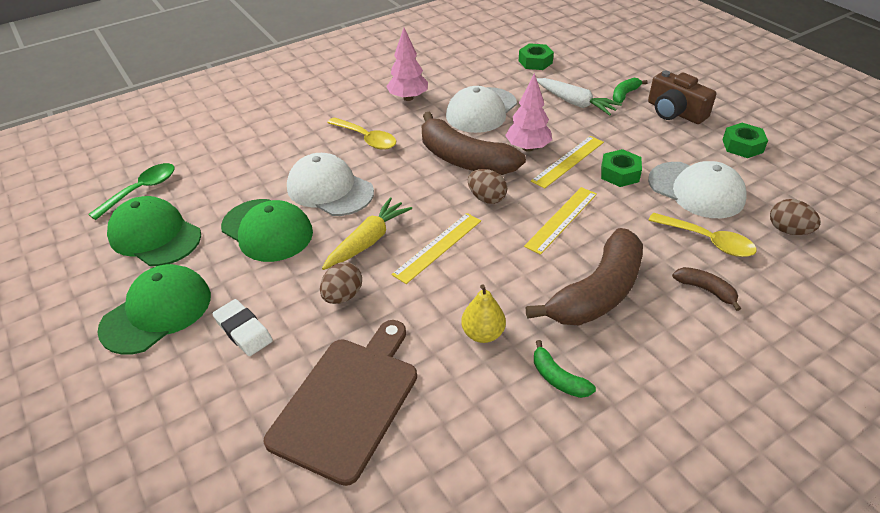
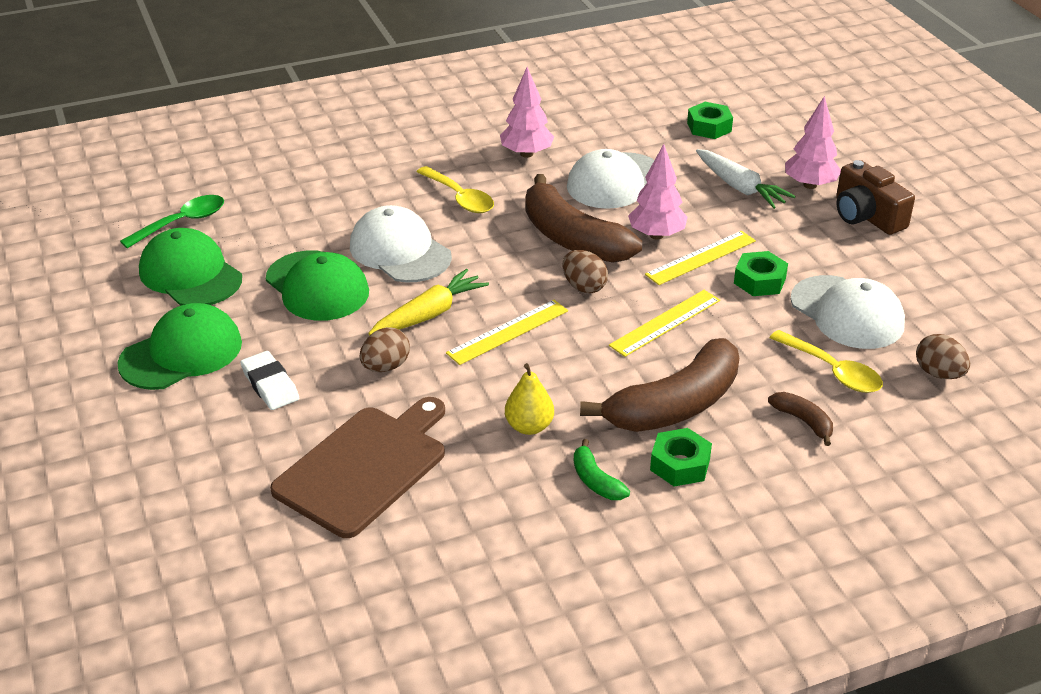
camera: 10 degrees right, 5 degrees down
(624, 95) = (810, 185): green banana -> pink tree
(742, 146) = (934, 269): green nut -> green nut (680, 464)

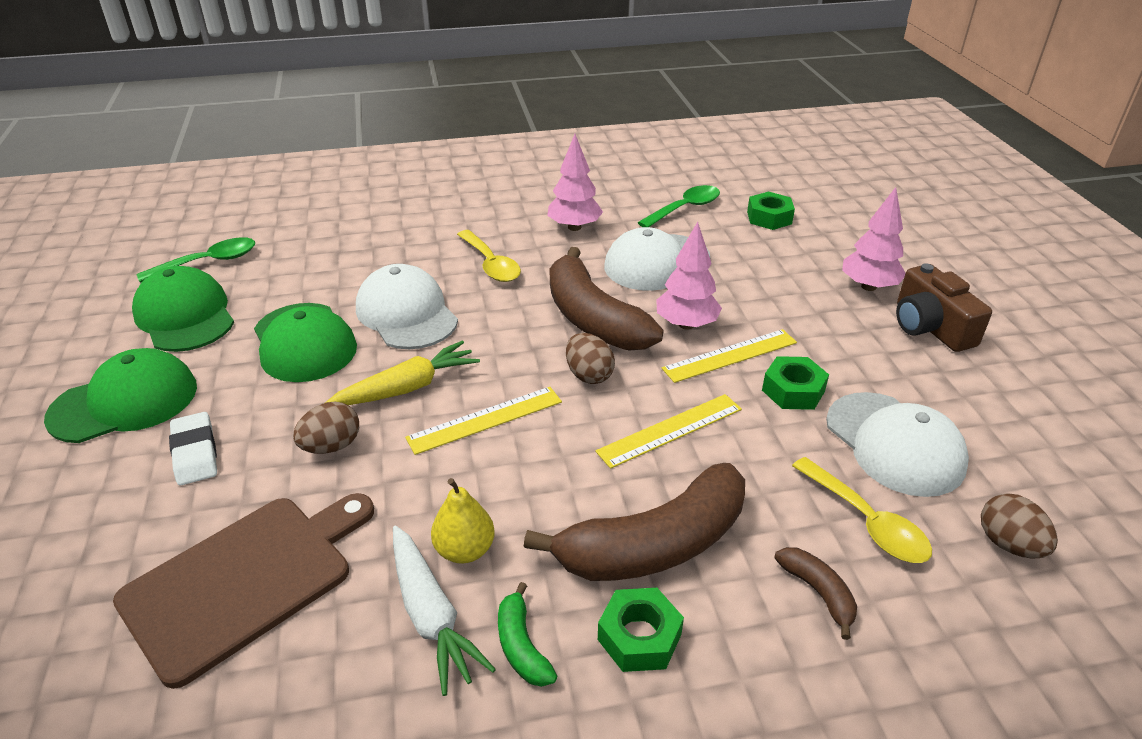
camera: 10 degrees right, 0 degrees up
(627, 125) = (685, 208): none -> green spoon
(740, 187) = (790, 282): white carrot -> white carrot (431, 616)

